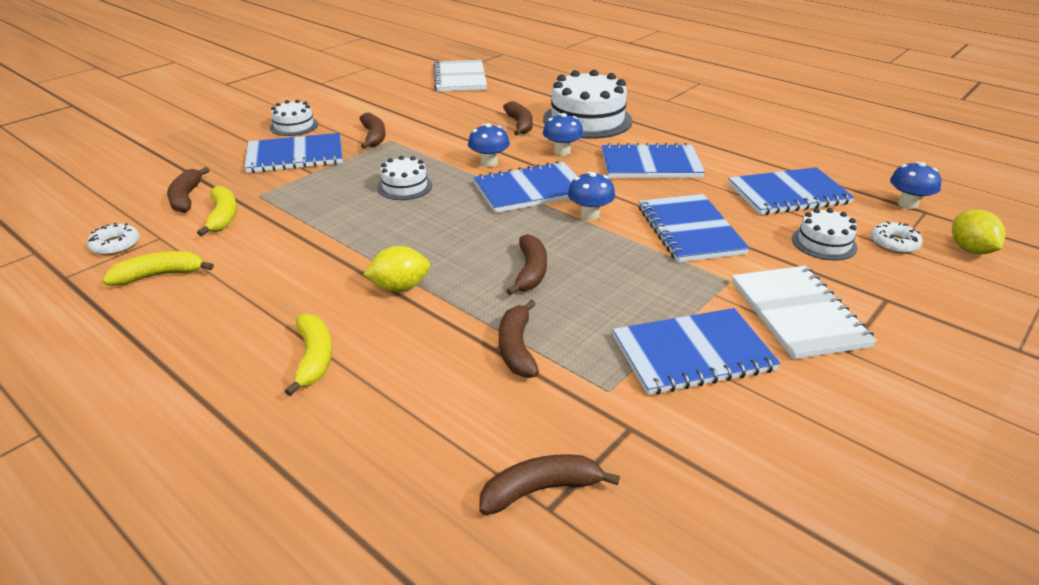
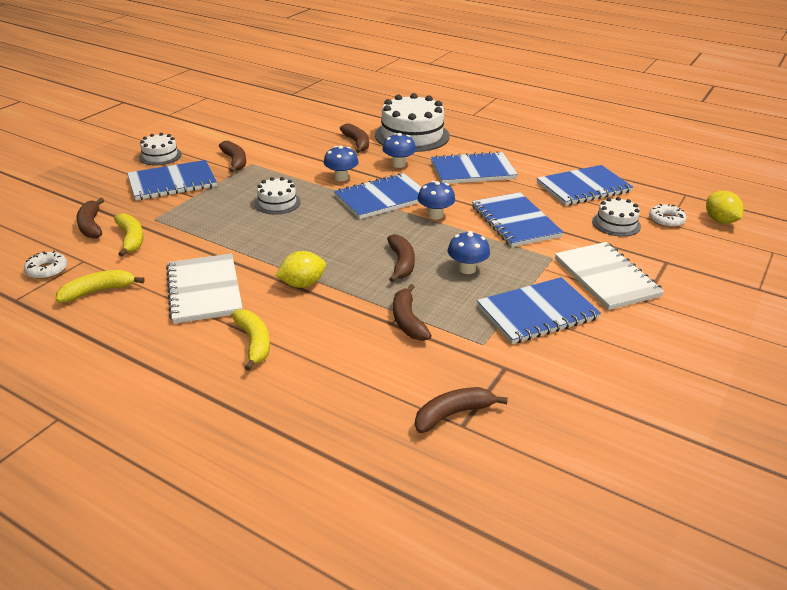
camera: 10 degrees left, 0 degrees up
(459, 78) = (292, 104): white notebook -> white notebook (204, 290)
(907, 204) = (672, 189): blue mushroom -> blue mushroom (467, 269)

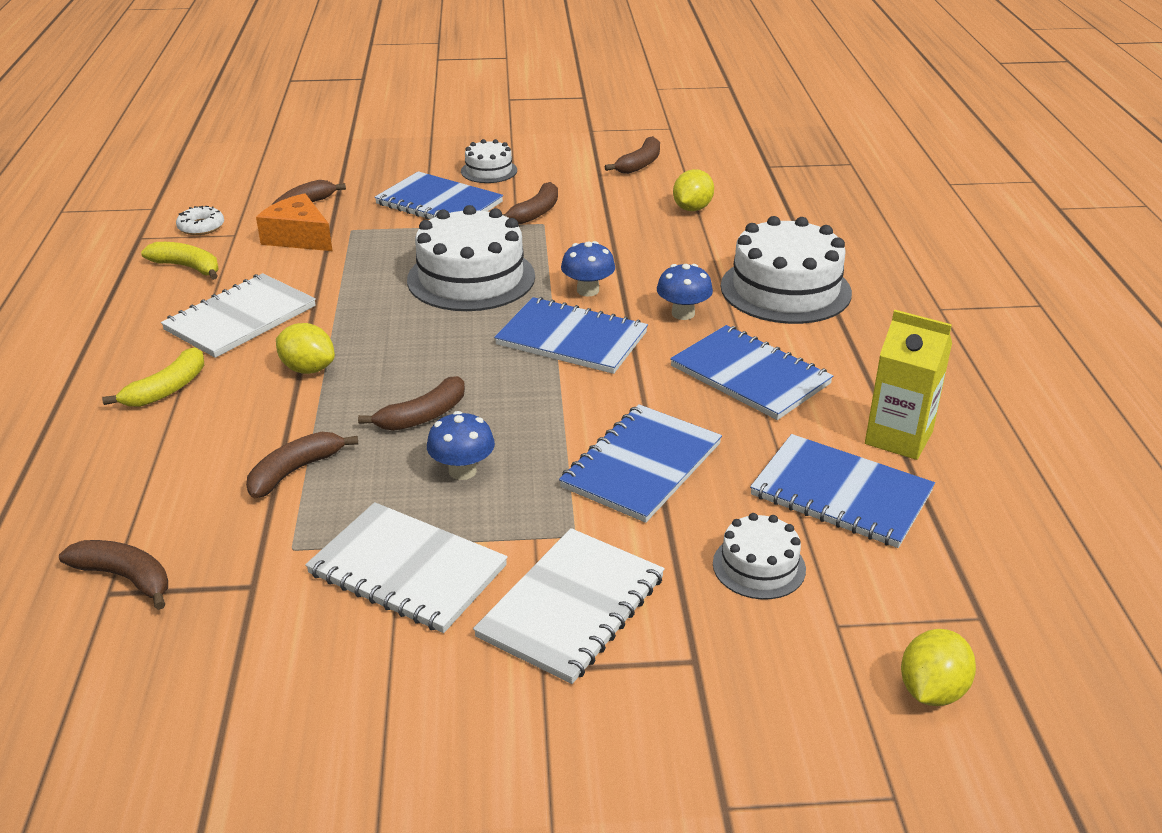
camera: 55 degrees right, 0 degrees up
(131, 239) = (298, 237): yellow banana -> orange cheese
(277, 203) = (471, 278): white cake -> white cake, size x1.93
(302, 125) = (692, 208): none -> yellow lemon
(357, 143) = (699, 262): brown banana -> brown banana (640, 164)
(435, 215) = (577, 394): blue mushroom -> none
(537, 313) = (407, 570): blue notebook -> white notebook
(557, 161) = (898, 438): none -> yellow carton
(666, 220) = (845, 620): white donut -> none

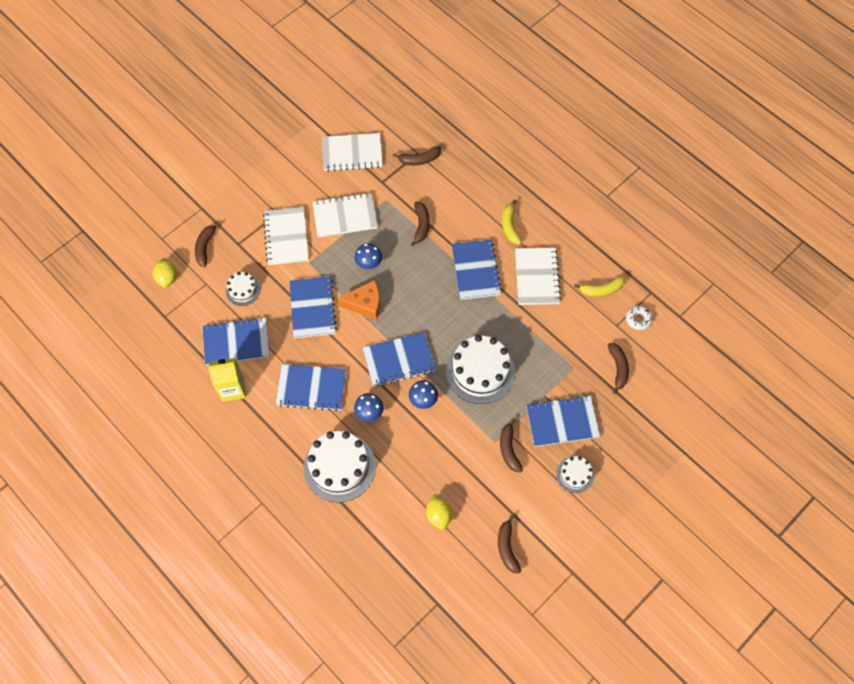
camera: 140 degrees right, 30 degrees up
(226, 686) = (352, 153): none -> white notebook
(298, 237) = (587, 344): orange cheese -> orange cheese (365, 304)
(308, 369) = (476, 270): yellow lemon -> blue notebook
(423, 416) = (408, 278): brown banana -> brown banana (205, 247)

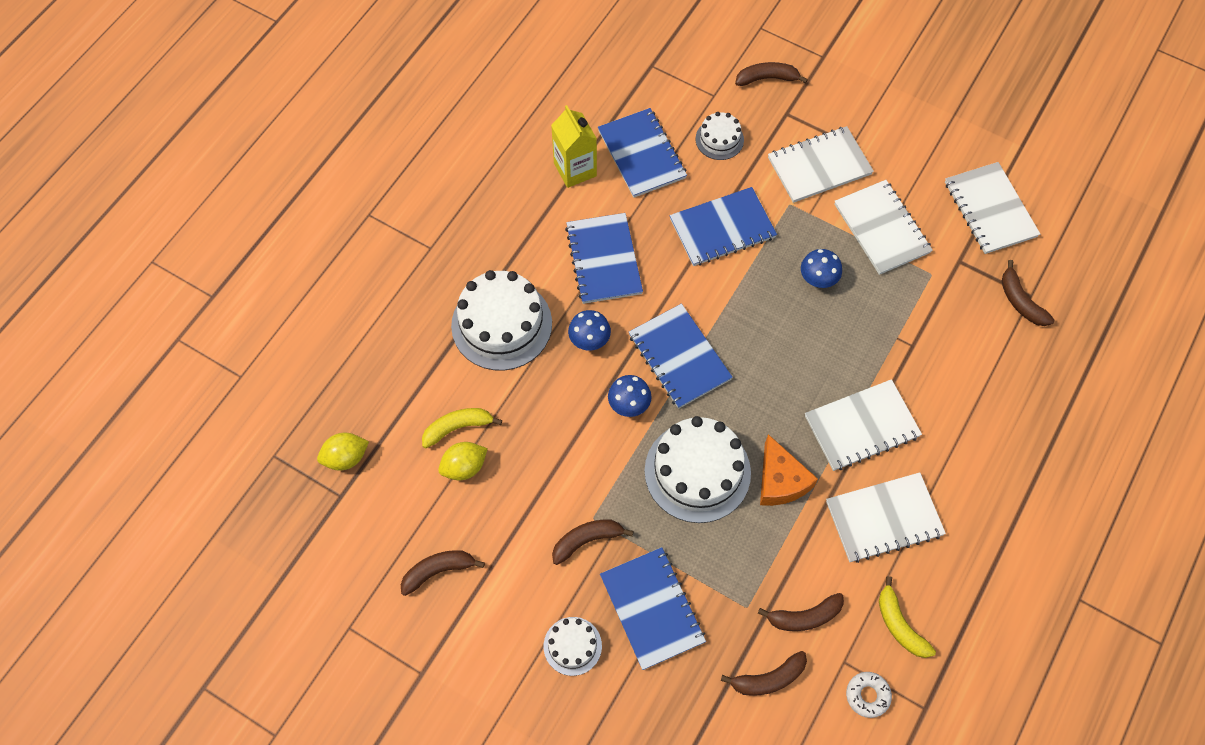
camera: 75 degrees right, 0 degrees up
(167, 278) = (706, 51): yellow lemon -> yellow lemon (346, 457)
(365, 304) = (752, 291): orange cheese -> orange cheese (780, 481)
(421, 225) = (908, 332): brown banana -> brown banana (804, 617)
(476, 270) = (861, 426): blue notebook -> white notebook
(510, 226) = (958, 458): yellow banana -> yellow banana (457, 427)

